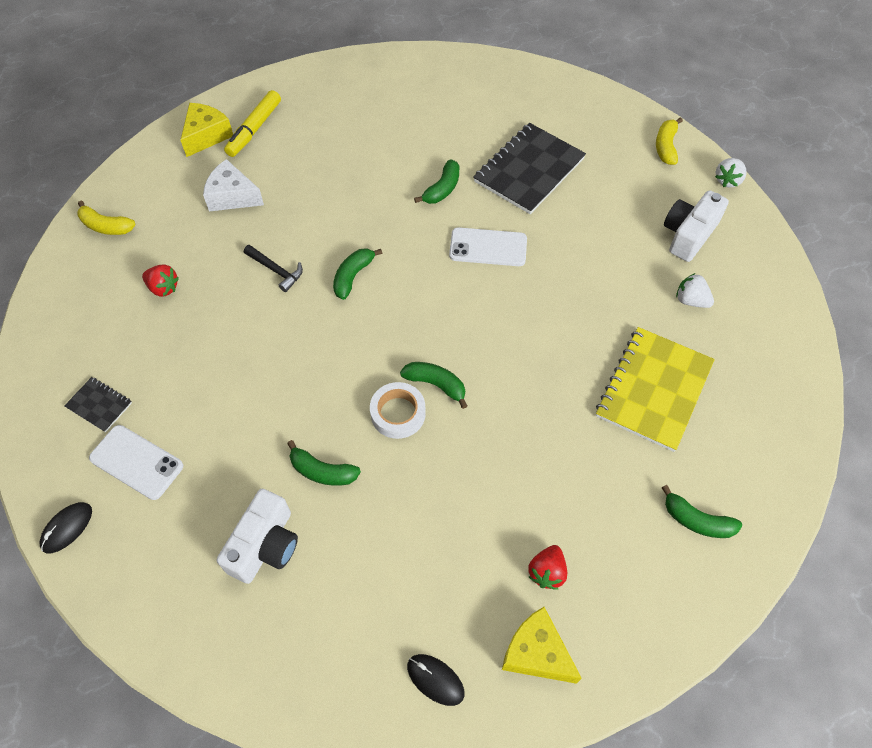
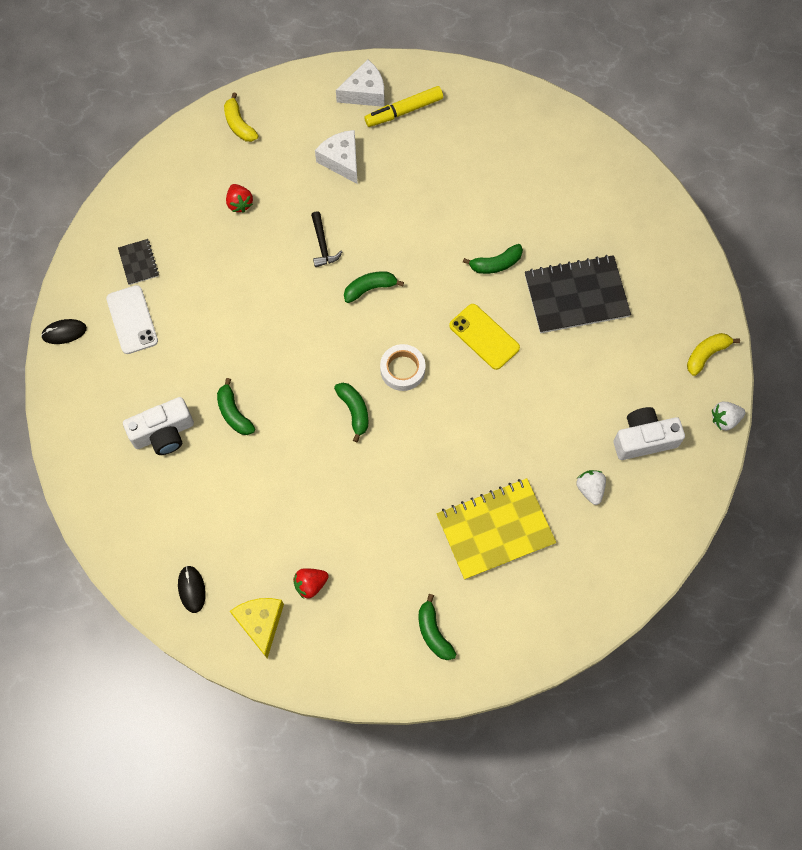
camera: 40 degrees right, 10 degrees up
(206, 136) = (365, 92): yellow cheese -> white cheese
(398, 413) = (312, 412): white tape -> white tape (402, 370)
(488, 247) = (484, 337): white phone -> yellow phone

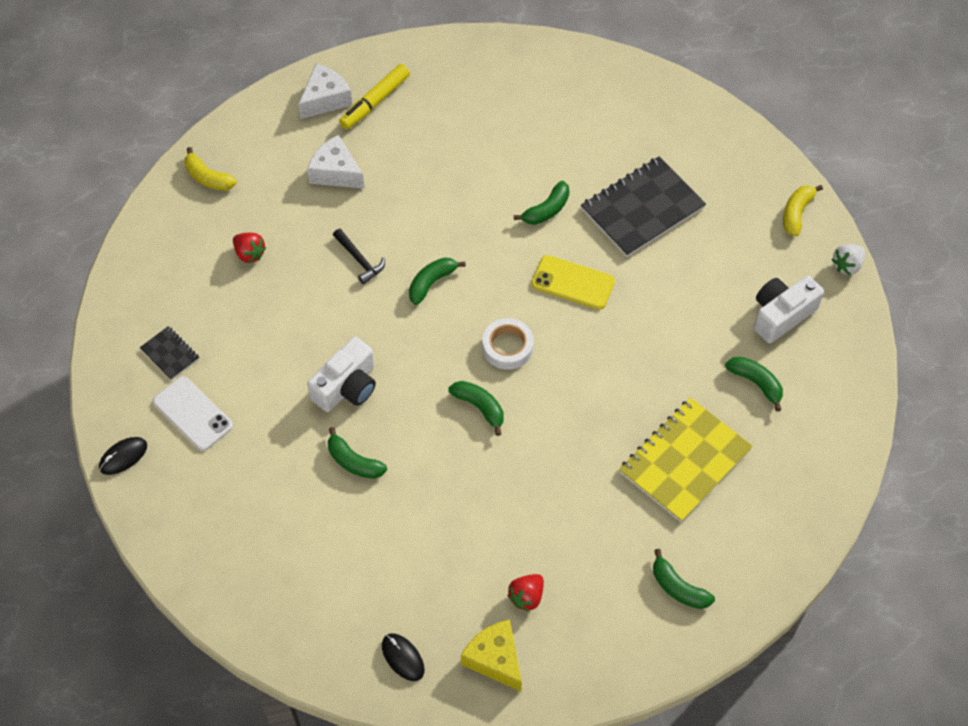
camera: 25 degrees left, 10 degrees down
(163, 433) = (288, 513): white camera -> white camera (347, 387)
(590, 489) = (756, 383): white strawberry -> green banana

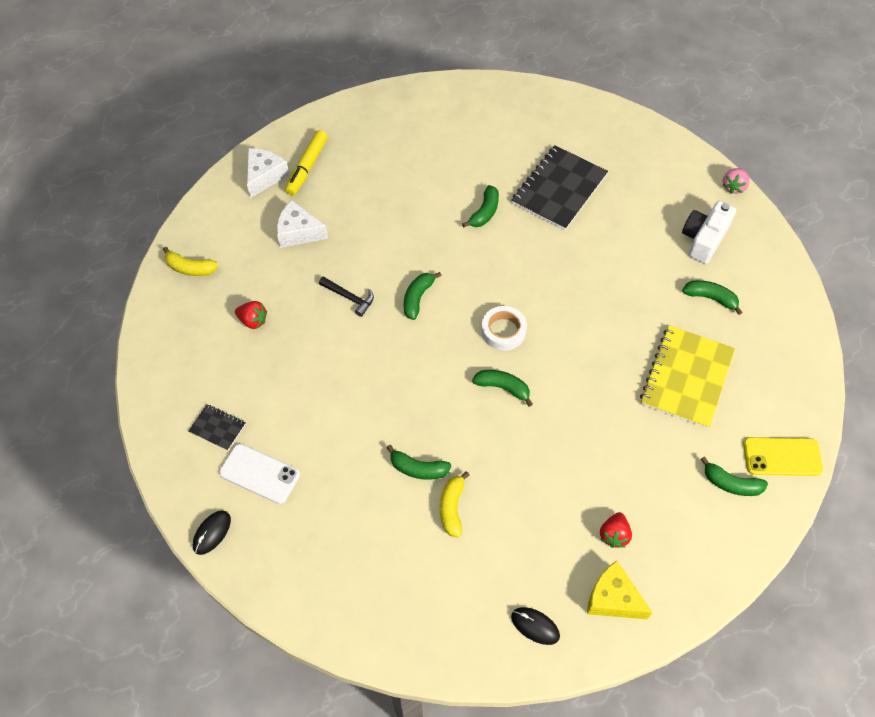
camera: 20 degrees left, 0 degrees up
(347, 387) = (384, 406): white camera -> none
(573, 283) = (531, 263): yellow phone -> yellow phone (782, 457)
(796, 213) = (677, 159): yellow banana -> yellow banana (452, 507)
(847, 265) = (733, 187): white strawberry -> pink strawberry

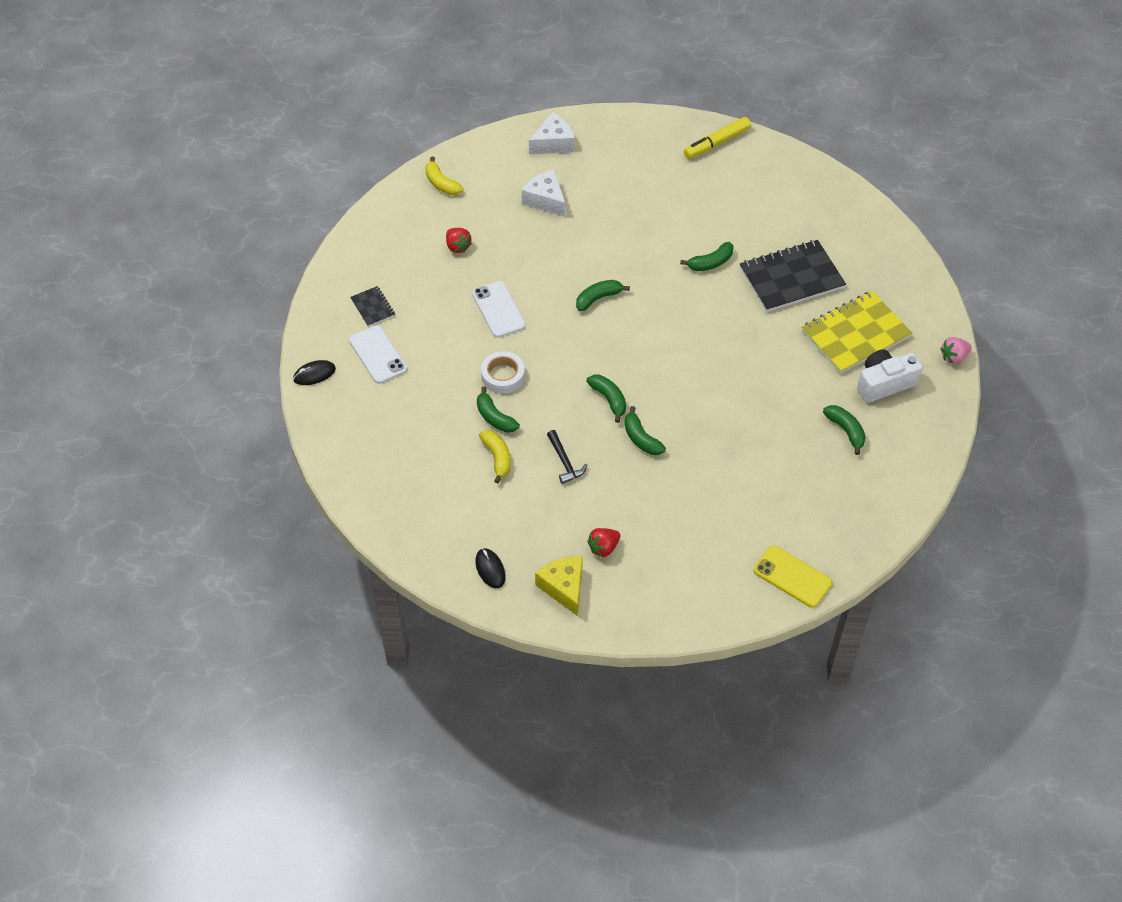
camera: 35 degrees right, 5 degrees down
(307, 167) = (593, 153): yellow marker -> yellow marker (716, 143)
(338, 360) = (498, 309): none -> white phone
(349, 298) = (545, 269): black hammer -> black hammer (565, 462)
(452, 507) = (497, 458): yellow banana -> yellow banana turned 120 degrees clockwise
(503, 331) = (646, 359): white tape -> white tape (503, 376)
(686, 378) = (766, 476): yellow notebook -> yellow notebook (855, 334)
(731, 483) = (731, 569): green banana -> green banana (641, 438)

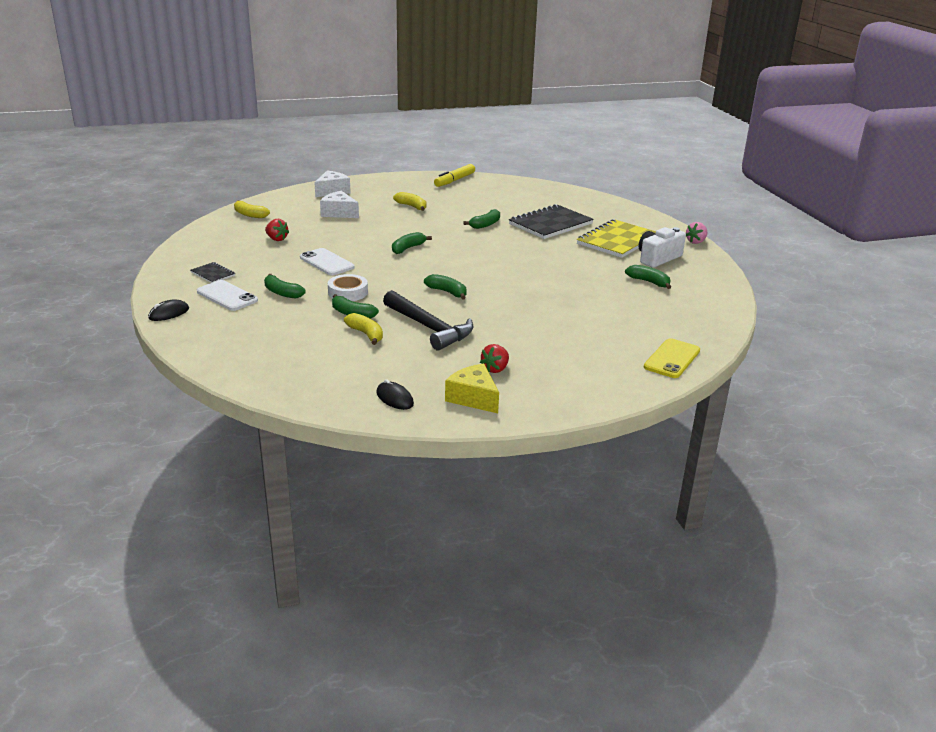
camera: 20 degrees left, 25 degrees down
(565, 462) = (429, 328): black hammer -> black hammer, size x1.94
(638, 201) = (412, 206): none -> yellow banana
(641, 438) = (488, 307): green banana -> green banana (282, 293)
(792, 577) = (672, 359): yellow phone -> yellow phone turned 75 degrees counterclockwise

